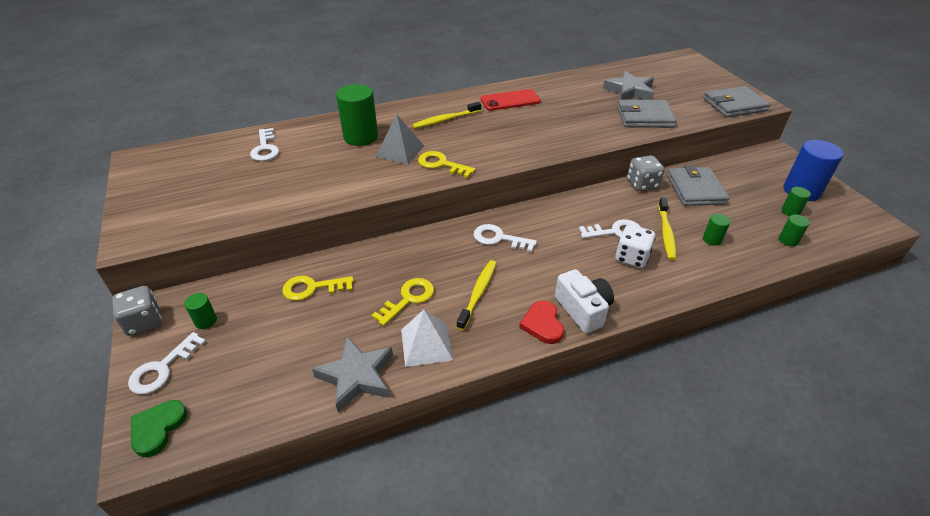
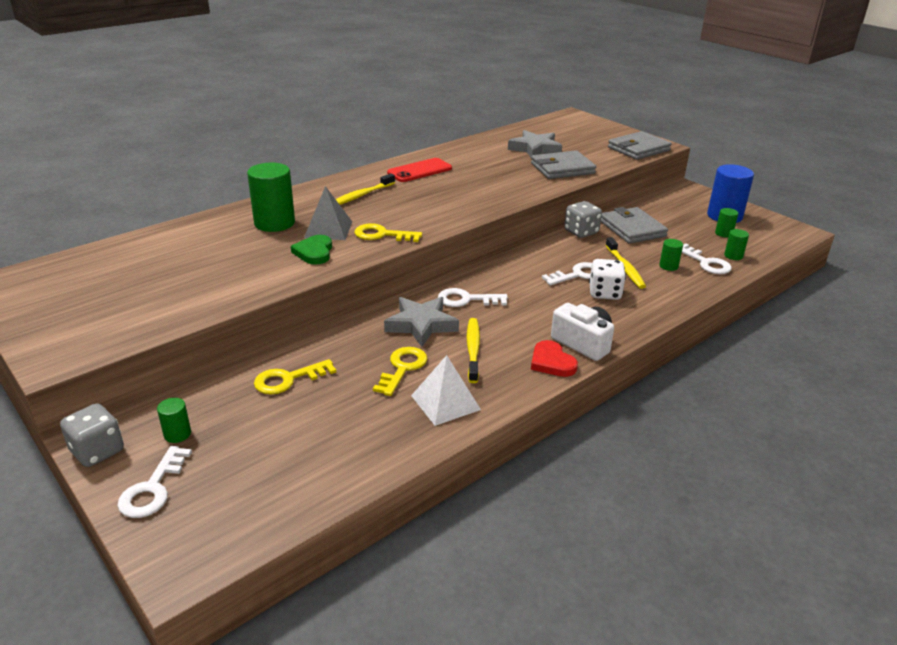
camera: 20 degrees left, 10 degrees down
(158, 428) = (185, 543): green heart -> green heart (314, 252)
(265, 148) = (165, 249): white key -> white key (706, 263)
(356, 376) = (388, 445): grey star -> grey star (421, 325)

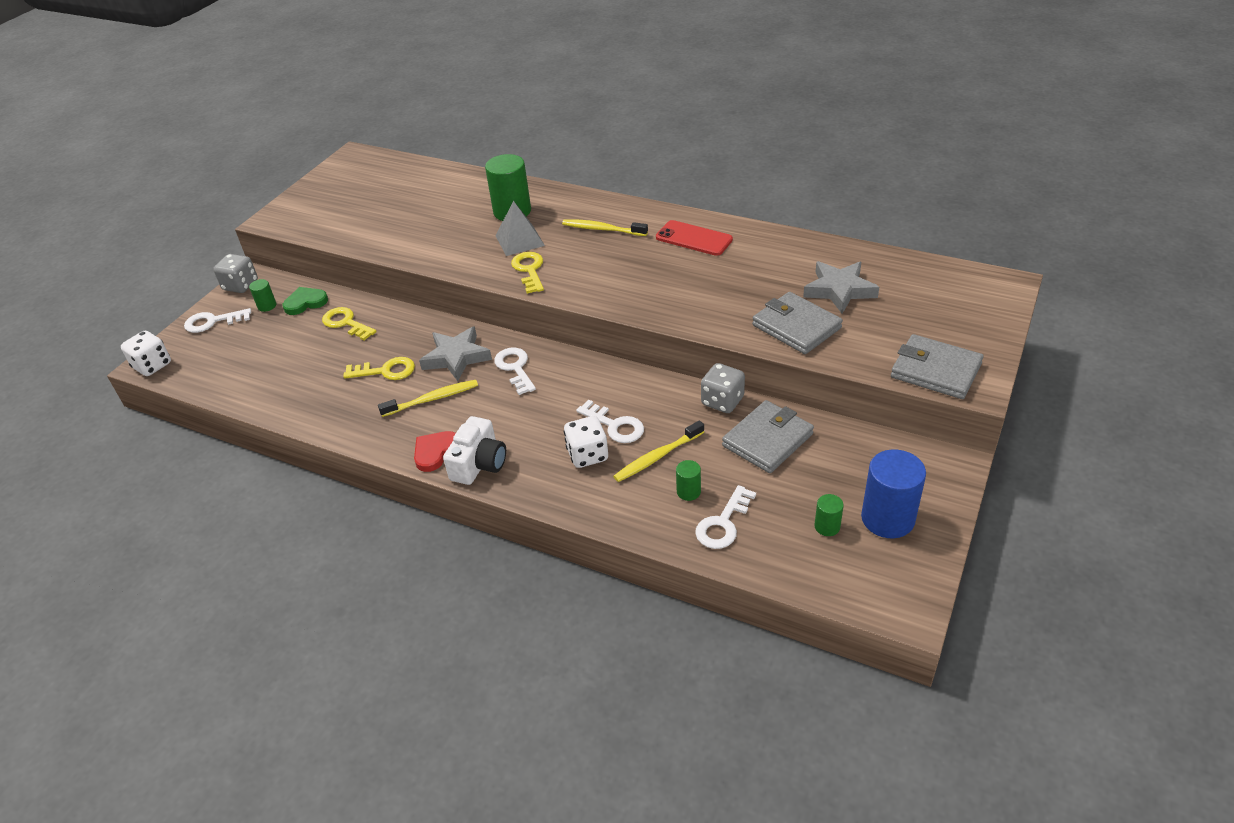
camera: 70 degrees right, 10 degrees up
(190, 565) = (152, 365): none -> white dice
(314, 252) = (473, 250): green heart -> green heart (305, 303)
(445, 402) = (349, 409): white pyramid -> none
(733, 256) = (764, 546): green cylinder -> none

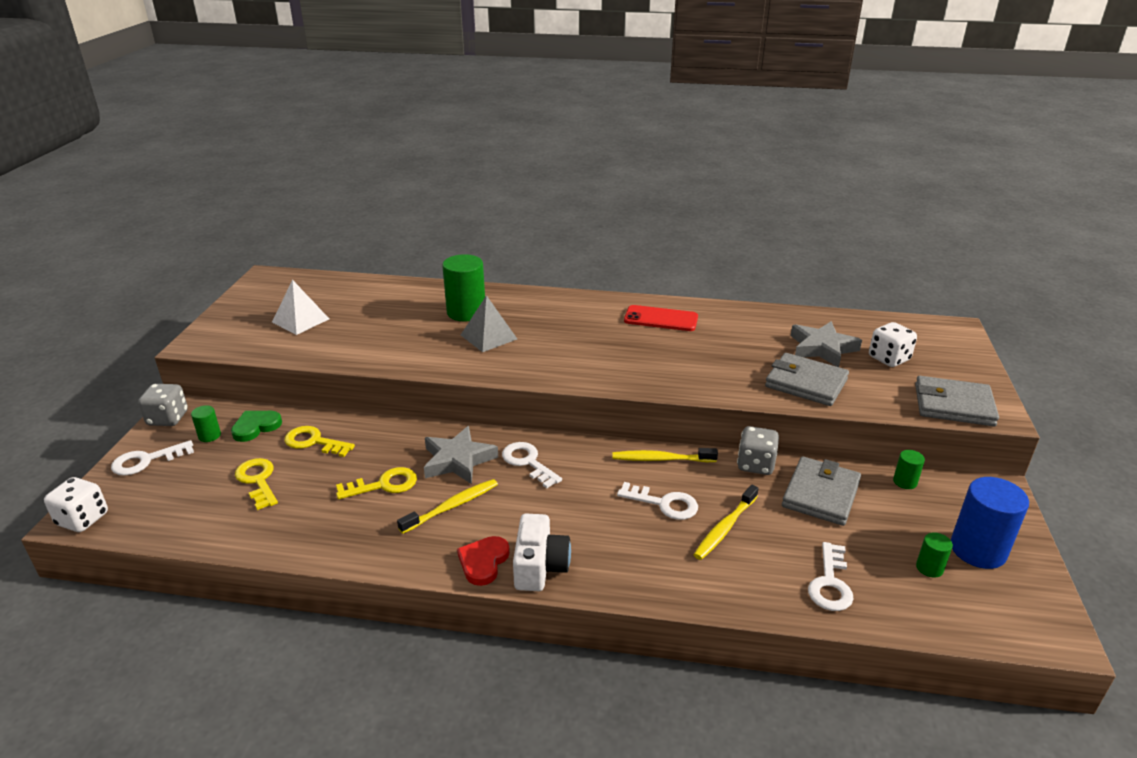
camera: 20 degrees left, 10 degrees down
(364, 205) = (300, 320): none -> white pyramid
(529, 270) = (514, 362): yellow key -> yellow key (258, 480)
(587, 455) = (652, 537): white dice -> white dice (889, 359)
(602, 229) = (567, 319): yellow toothbrush -> yellow toothbrush (661, 459)
(688, 492) = (777, 557): green cylinder -> green cylinder (905, 482)

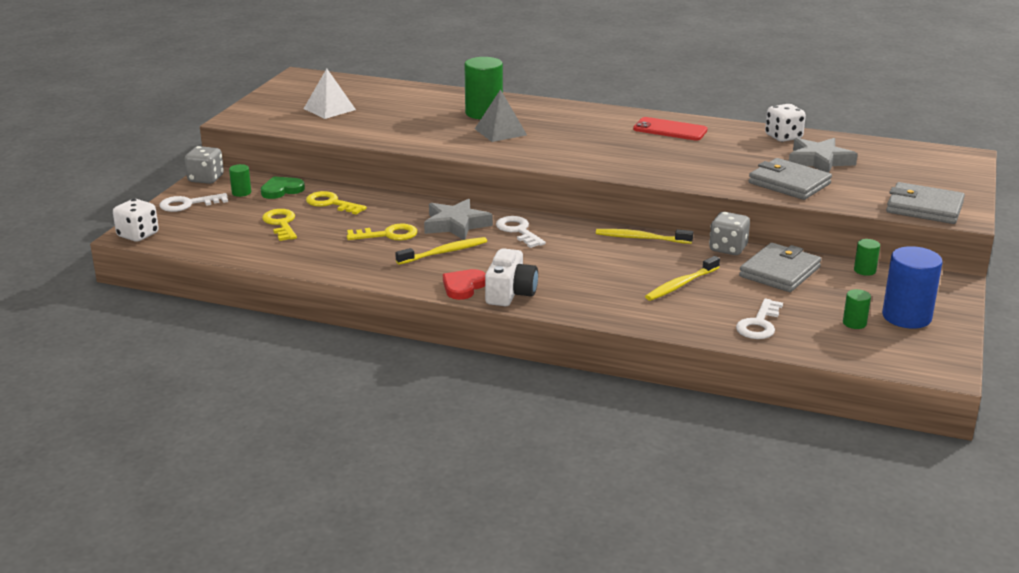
camera: 10 degrees right, 5 degrees down
(664, 504) = (632, 266): white key -> none
(889, 359) = (881, 172): white dice -> white dice (783, 137)

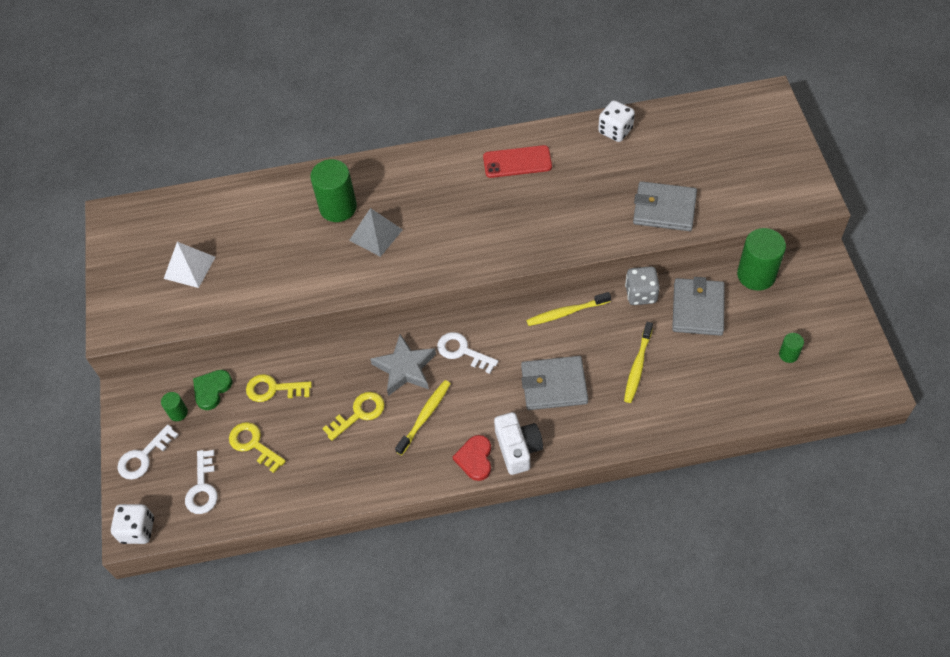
camera: 25 degrees left, 30 degrees up
(206, 179) = (126, 406): grey dice -> none
(759, 324) = (725, 392): white key -> white key (202, 488)
(819, 161) = (666, 159): grey star -> none
(864, 270) = (756, 275): green cylinder -> green cylinder, size x2.07
(906, 317) = (818, 326): blue cylinder -> none
(924, 208) = (783, 199): grey wallet -> grey wallet (554, 385)

